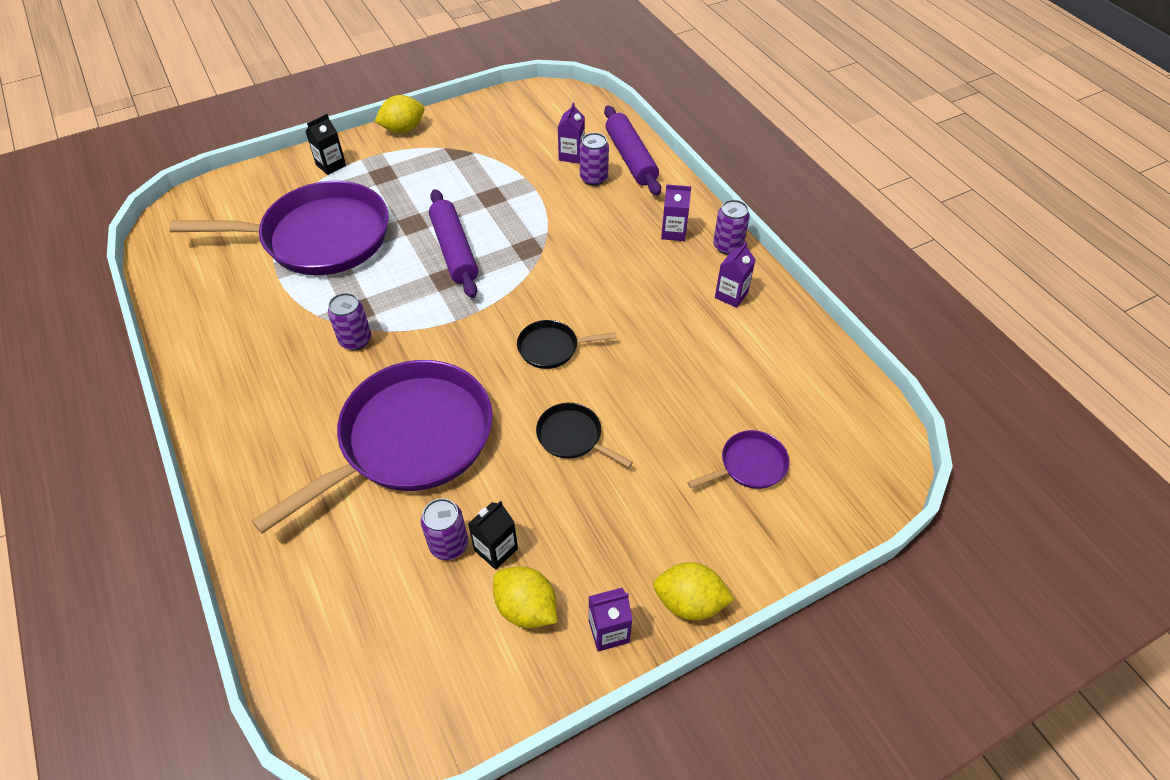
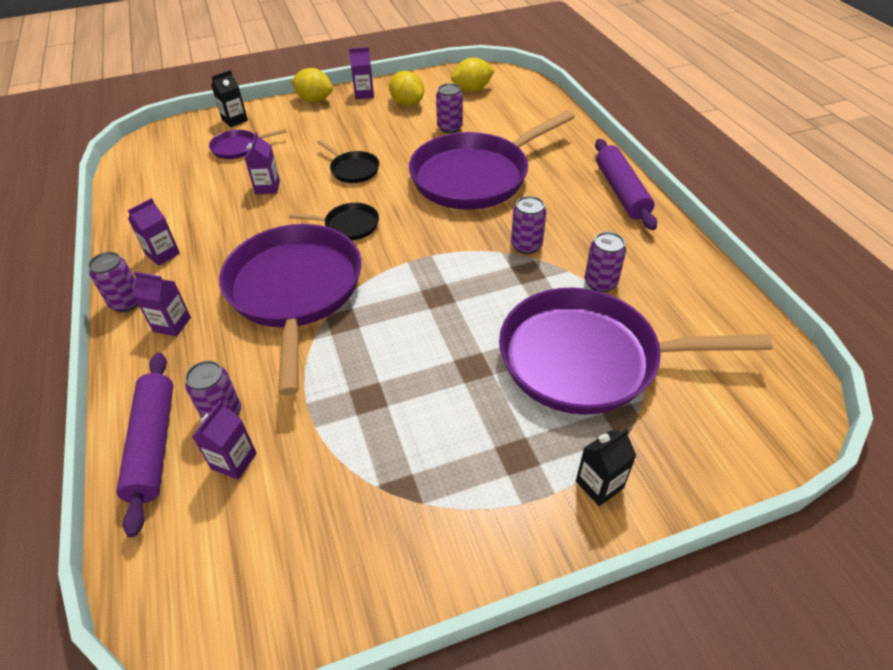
camera: 170 degrees left, 5 degrees down
(289, 305) = (600, 283): none -> purple can
(403, 129) = (489, 559): yellow lemon -> yellow lemon (472, 90)
(454, 251) = (425, 326): purple rolling pin -> purple rolling pin (621, 191)
(496, 549) = (420, 124): black carton -> black carton (235, 120)
(579, 270) = (295, 291): none -> purple pan
(670, 395) = (267, 187): none -> purple carton

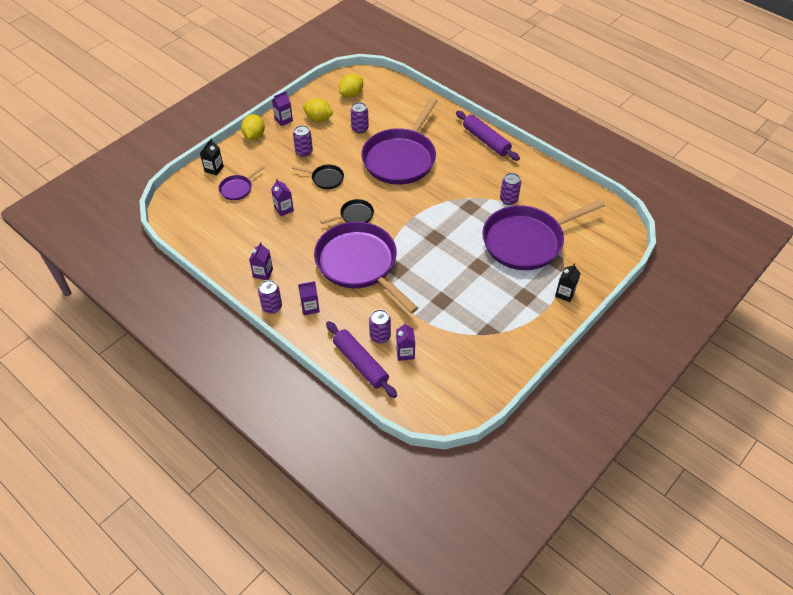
camera: 30 degrees left, 5 degrees up
(314, 100) = (254, 135): yellow lemon -> yellow lemon turned 75 degrees counterclockwise
(526, 246) = (459, 192): purple can -> purple can (304, 152)

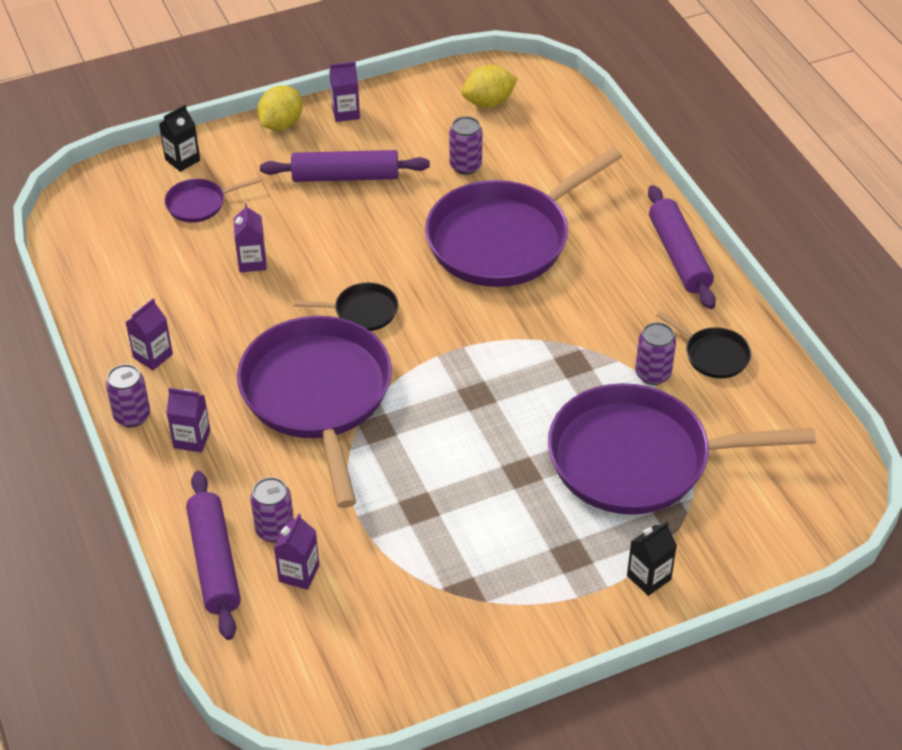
camera: 25 degrees right, 5 degrees down
(304, 152) = (345, 176): purple can -> purple rolling pin
(318, 118) = (405, 127): yellow lemon -> none
(325, 179) = (353, 233): black pan -> black pan (713, 355)

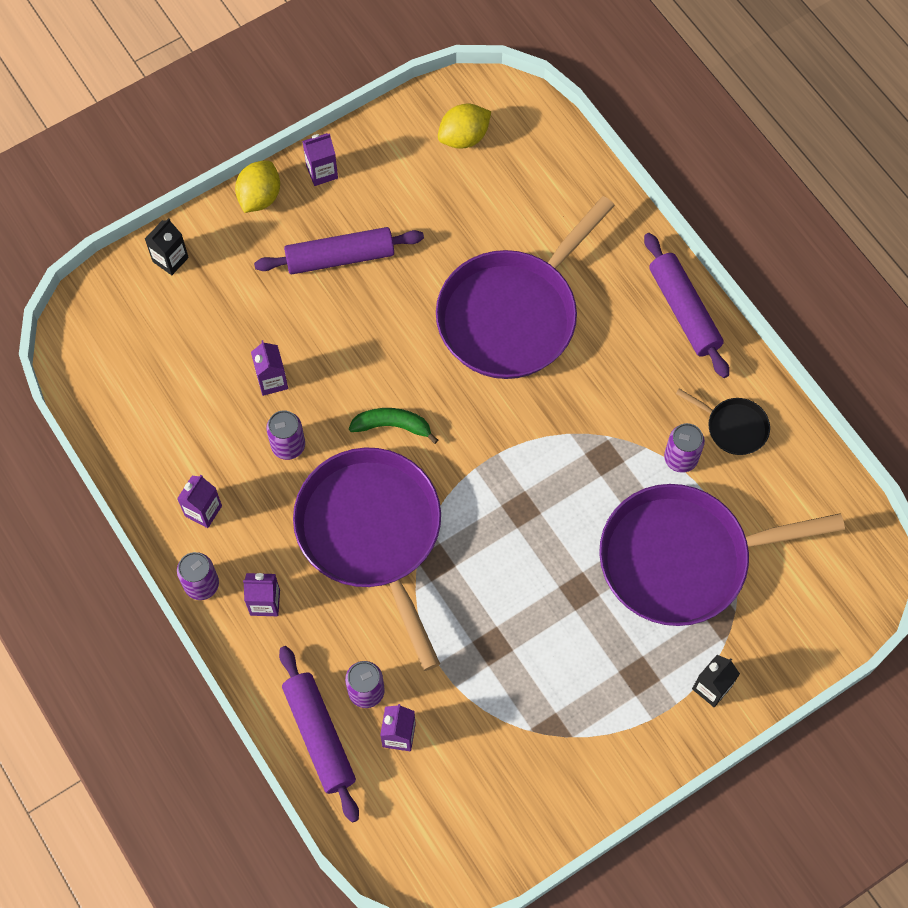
camera: 10 degrees left, 20 degrees up
(199, 204) = (202, 314): purple pan -> none
(362, 311) = (392, 426): black pan -> green banana
(465, 166) = (457, 226): purple can -> purple can (288, 445)

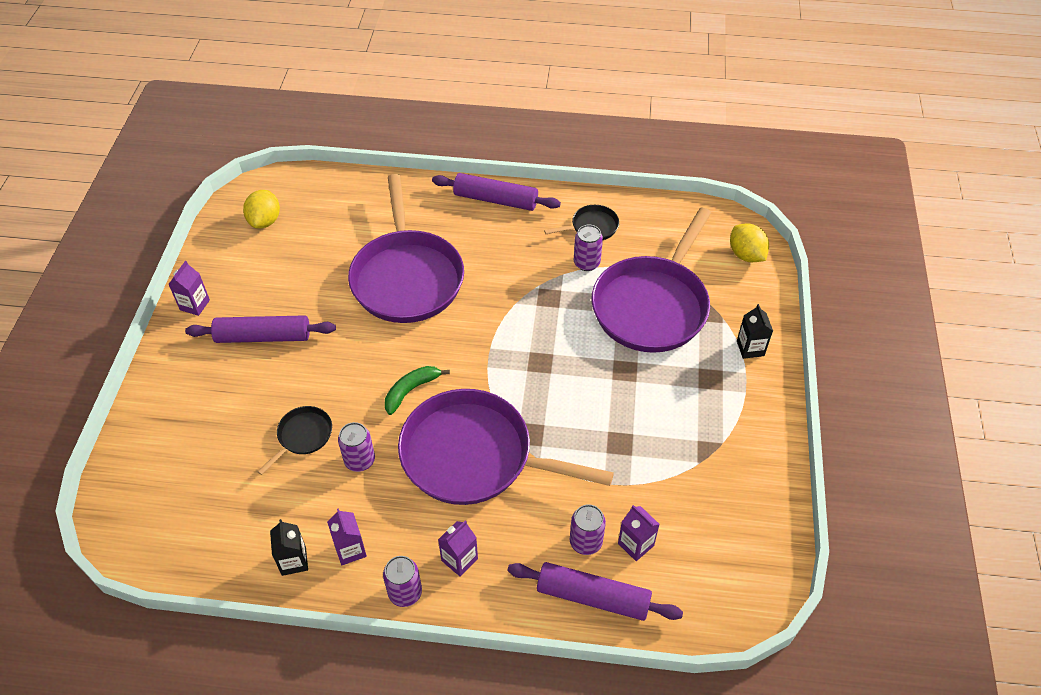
camera: 50 degrees left, 15 degrees down
(170, 259) = (145, 433): black carton -> black carton (294, 561)
(259, 197) = (168, 350): yellow lemon -> yellow lemon (746, 255)
(272, 381) = (303, 436): purple carton -> black pan
(340, 257) = (263, 336): purple rolling pin -> purple rolling pin turned 60 degrees clockwise

